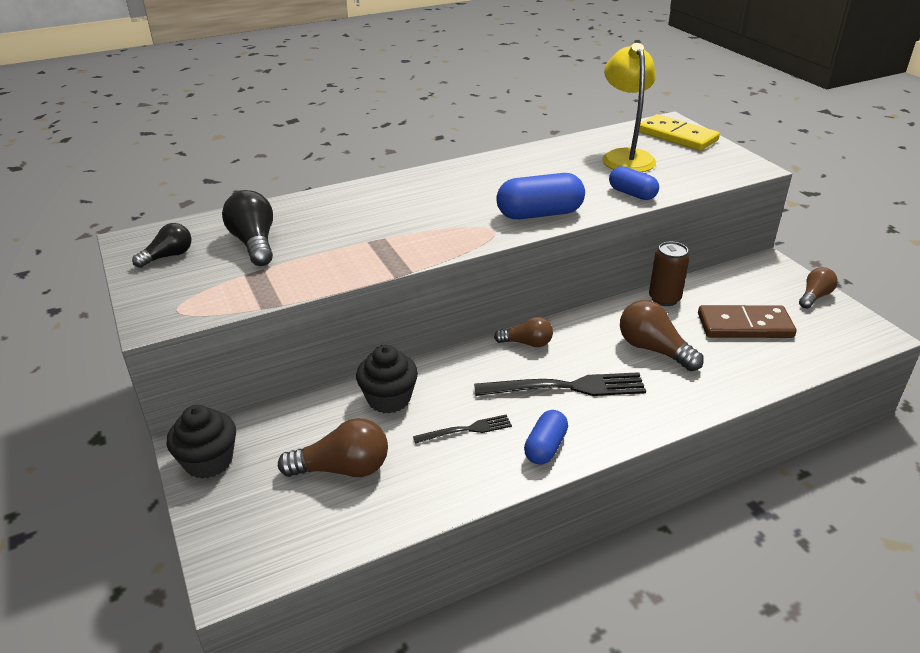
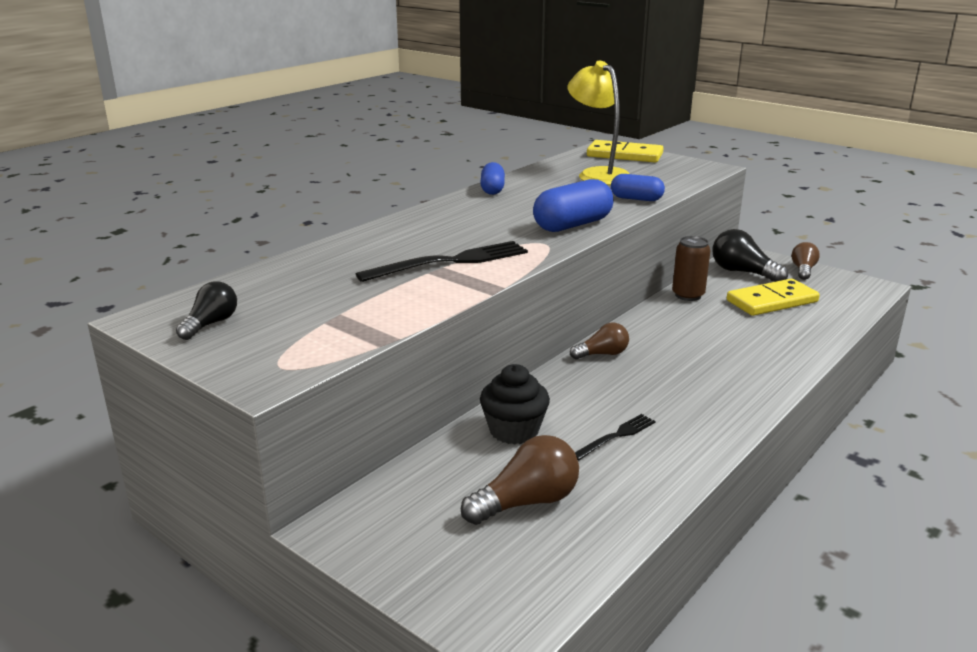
camera: 25 degrees left, 10 degrees down
(209, 461) = (369, 538): black cupcake -> none
(254, 243) = (304, 295): black light bulb -> black light bulb (743, 272)
(545, 447) = (702, 430): blue capsule -> blue capsule (492, 189)
(566, 387) = (673, 380): black fork -> black fork (450, 262)
(653, 349) = (717, 334): brown light bulb -> none
(744, 326) = (772, 301): brown domino -> yellow domino

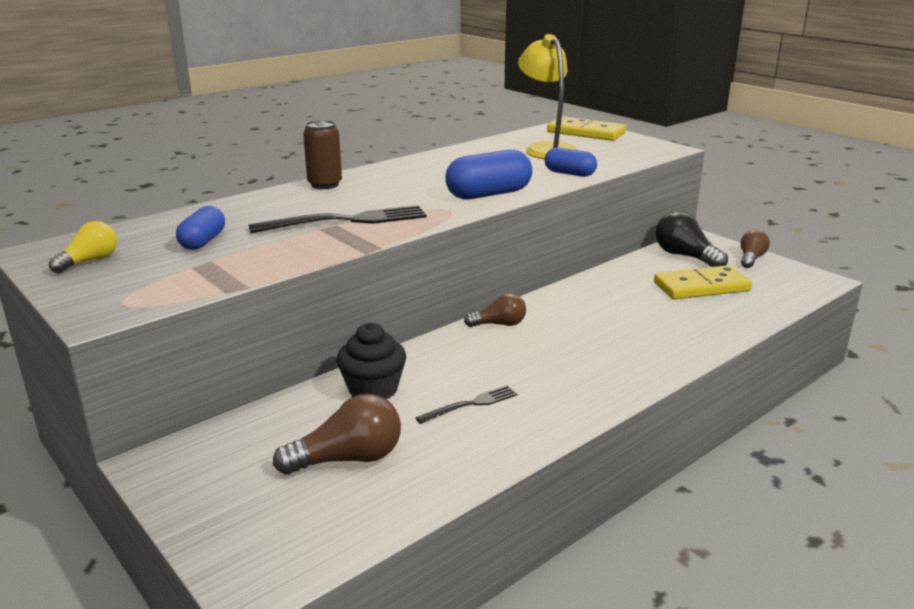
camera: 10 degrees right, 0 degrees up
(211, 324) = (90, 261): black light bulb -> yellow light bulb
(492, 189) = (433, 157): blue capsule -> blue capsule (203, 241)
(688, 295) = (616, 274): brown can -> brown can (325, 185)

